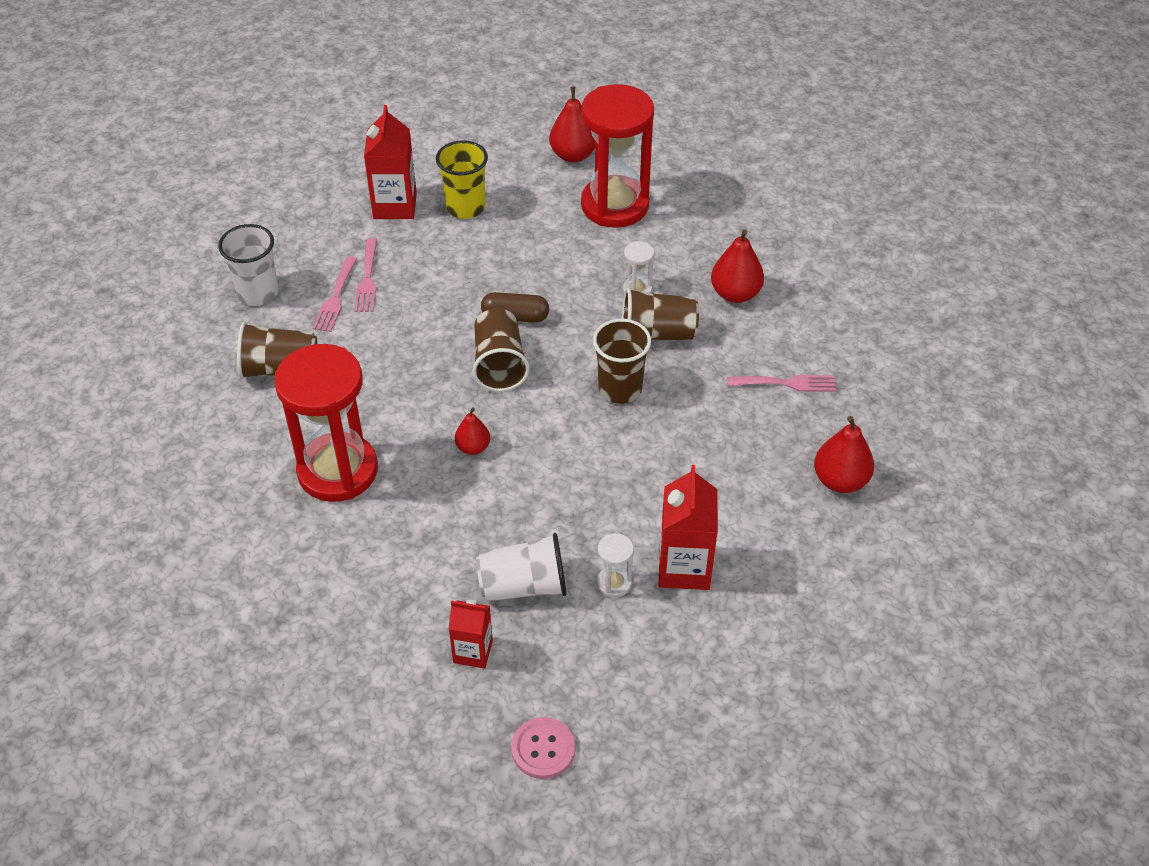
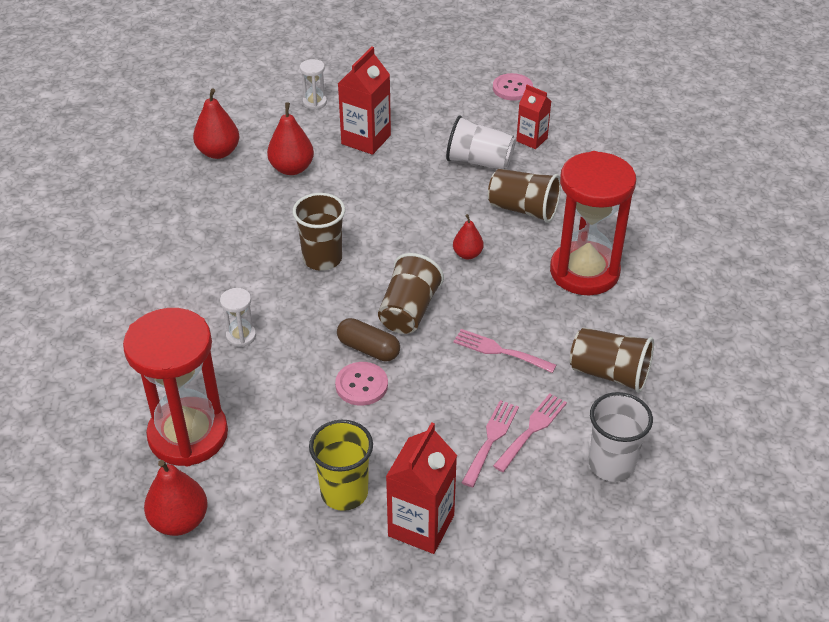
camera: 155 degrees left, 5 degrees down
(501, 285) = (361, 385): none -> pink button
(614, 583) = (418, 145): white hourglass -> white hourglass (314, 102)
(657, 333) = (256, 291): brown cup -> brown cup (523, 209)
(735, 294) = (160, 302): red pear -> red pear (292, 168)
(786, 383) = (191, 221): pink fork -> pink fork (499, 351)

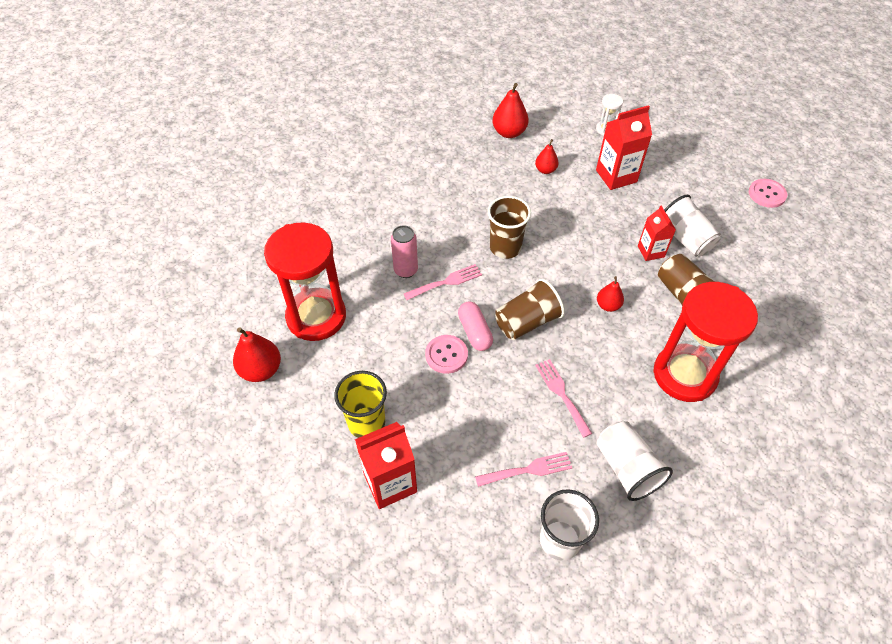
camera: 40 degrees right, 10 degrees up
(241, 336) = (406, 270): white hourglass -> pink can
(292, 168) = (545, 170): red pear -> red pear, size x0.62
(368, 349) = (475, 332): brown capsule -> pink capsule
(491, 439) = (493, 456): pink fork -> pink fork (446, 282)
(531, 139) = (743, 244): red carton -> red carton (651, 251)
(609, 373) = (626, 468): brown cup -> white cup

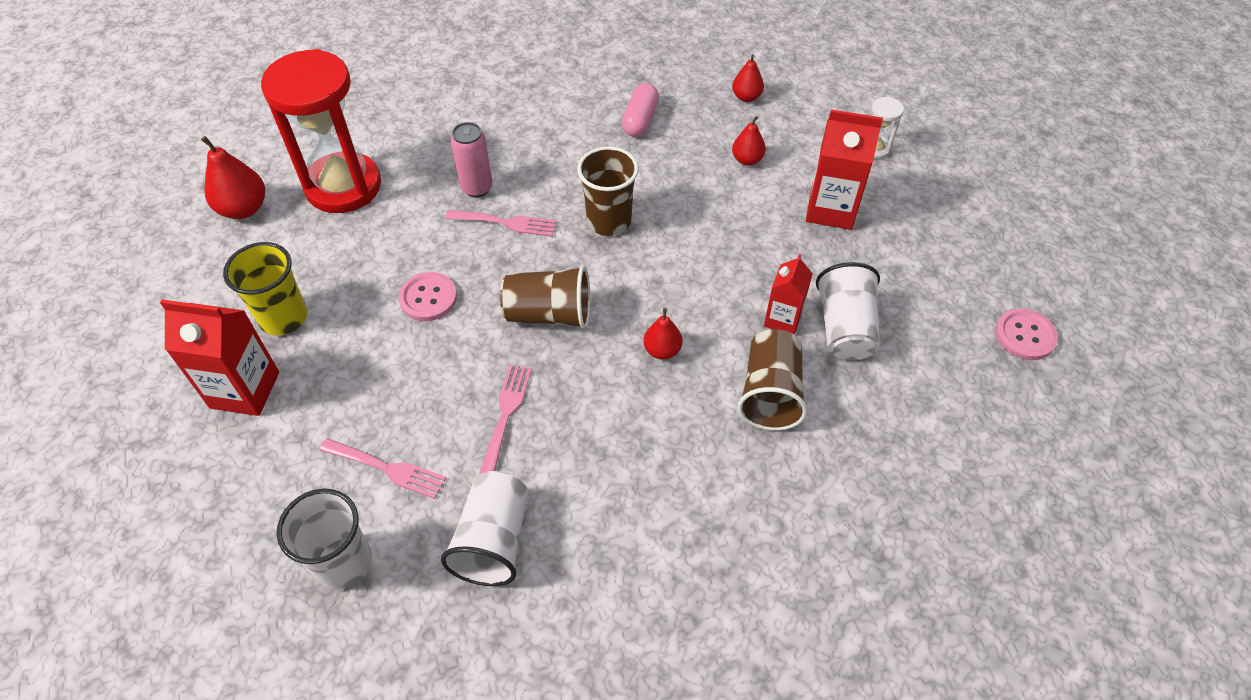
camera: 35 degrees right, 0 degrees up
(475, 332) = (482, 292): pink capsule -> pink capsule (640, 120)
(509, 132) = (746, 97): red pear -> red pear, size x0.62
(684, 375) = (673, 484): red hourglass -> none

